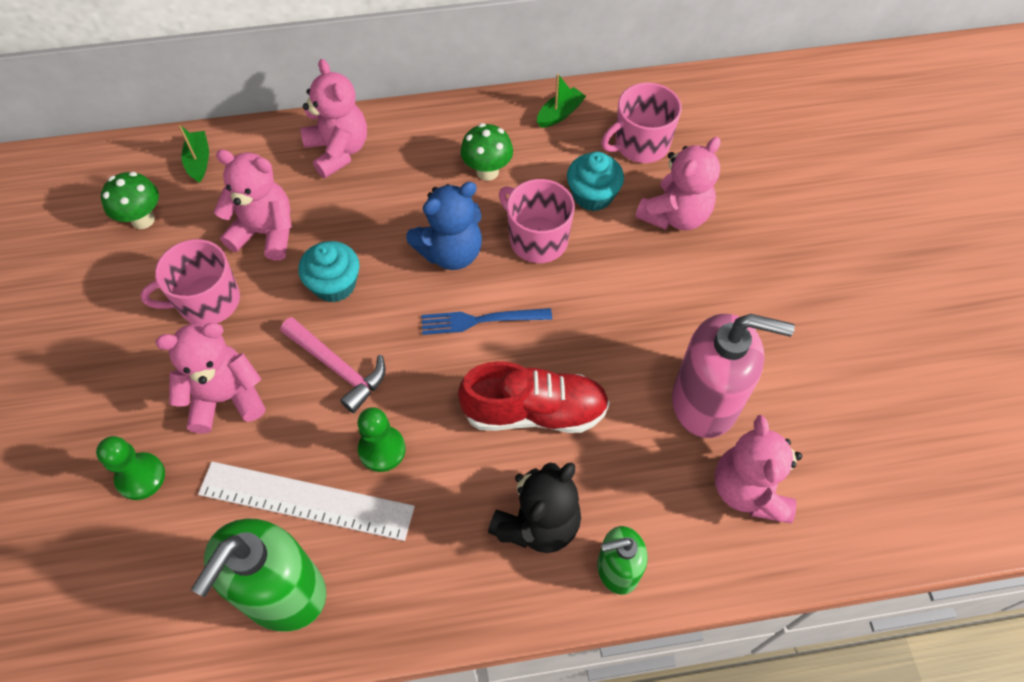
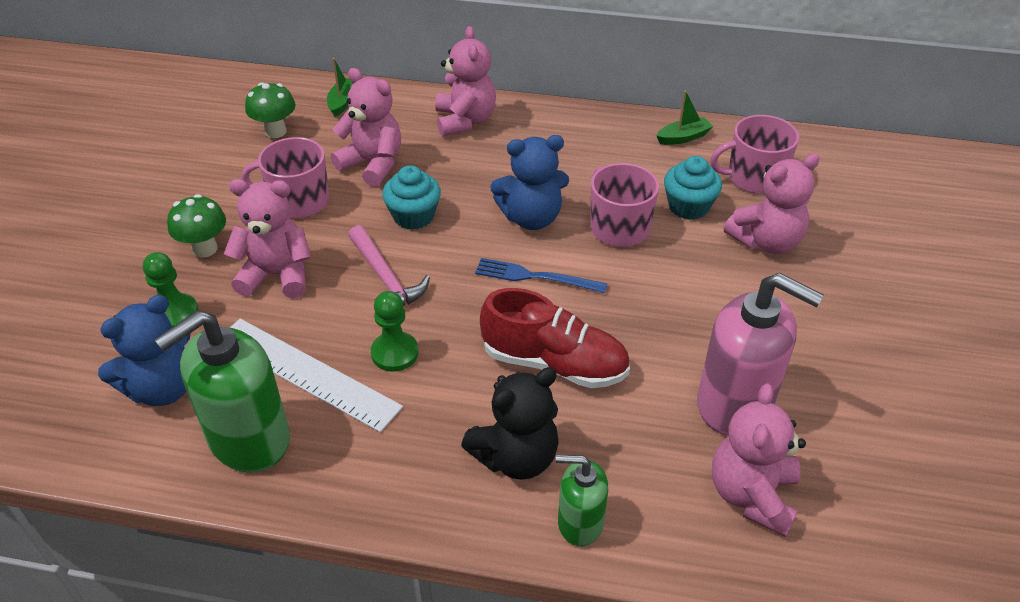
camera: 20 degrees right, 15 degrees down
(169, 566) = (163, 388): none -> blue teddy bear
(487, 171) = (594, 165): green mushroom -> green mushroom (205, 249)

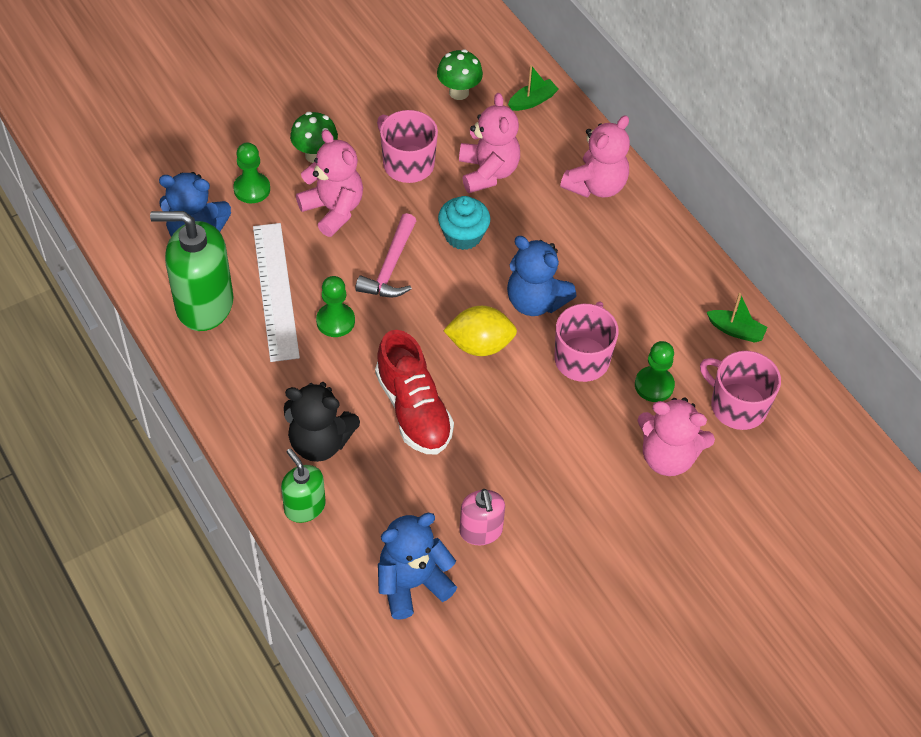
camera: 45 degrees right, 10 degrees up
(535, 277) = (480, 345): blue fork -> yellow lemon
(688, 206) = (654, 385): turquoise cupcake -> green pawn
(735, 404) = (481, 531): pink soap dispenser -> pink soap dispenser, size x0.56
(751, 495) = (412, 584): pink teddy bear -> blue teddy bear

